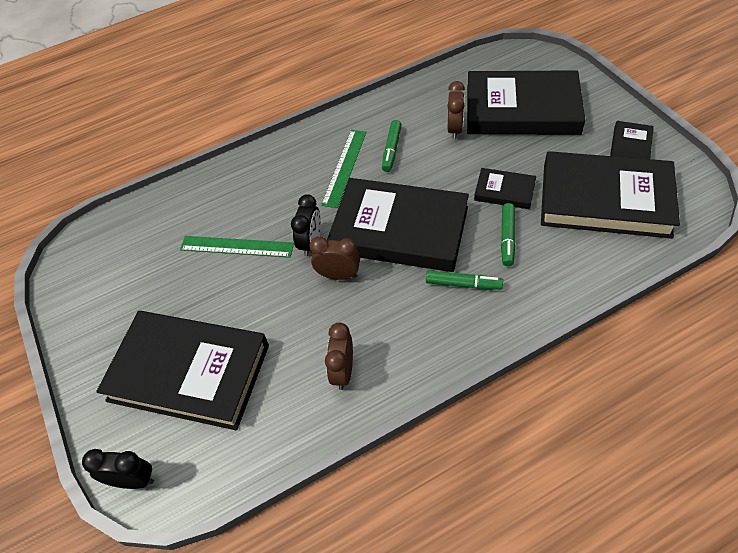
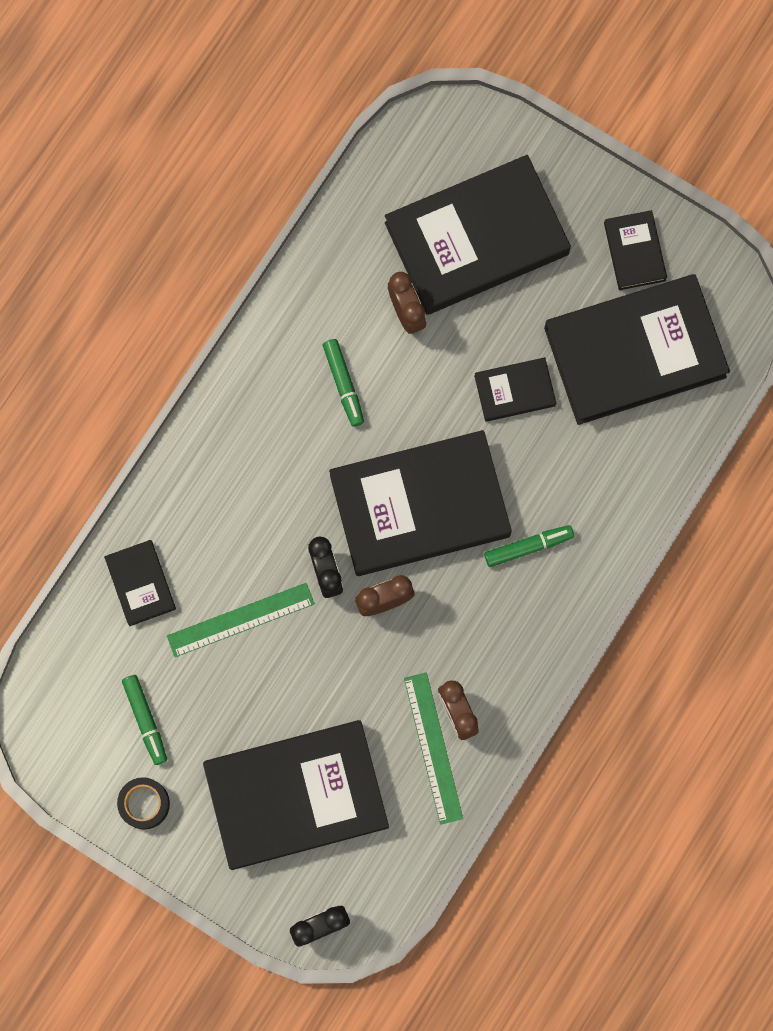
camera: 35 degrees left, 25 degrees up
(89, 328) = (144, 804): none -> black tape
(193, 203) = (140, 583): none -> black book
(344, 167) = (299, 440): green ruler -> green ruler (433, 748)
(507, 238) = (548, 460): green marker -> green marker (145, 720)

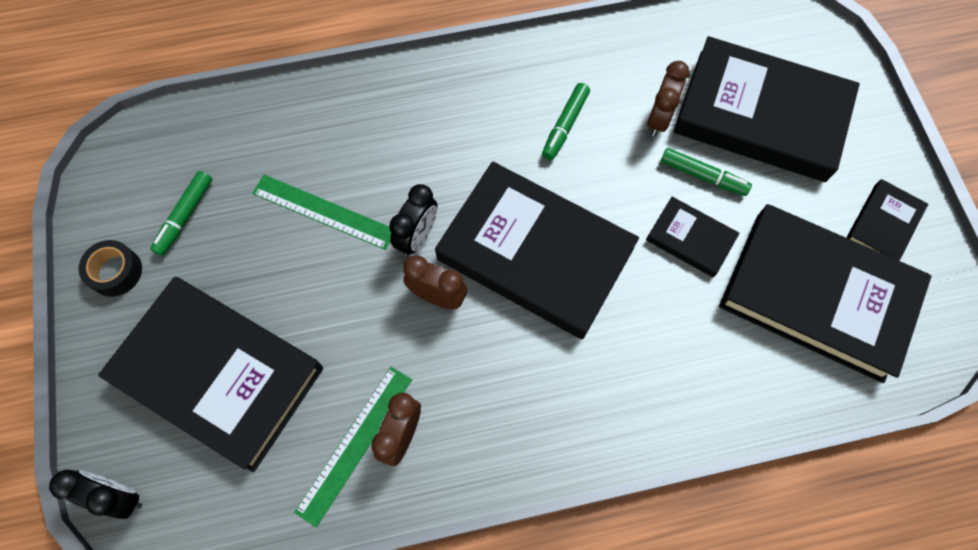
camera: 45 degrees right, 10 degrees down
(140, 583) = (287, 127): black book -> none
(528, 547) = (589, 361): green marker -> green marker (703, 176)

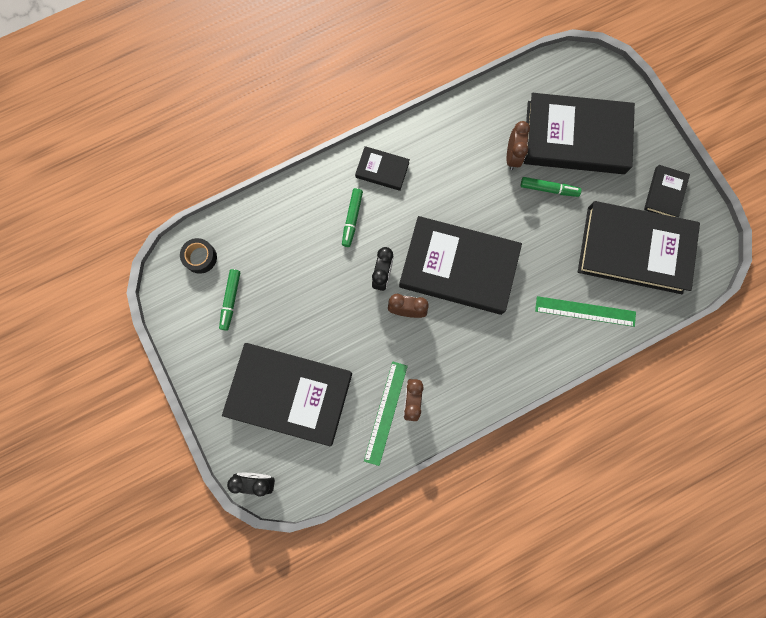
camera: 15 degrees left, 10 degrees up
(116, 272) = (201, 348): black tape -> black tape (200, 257)
(323, 211) = (318, 274): green ruler -> green ruler (585, 311)
(565, 125) = (454, 176): green marker -> green marker (352, 219)
(690, 239) = (550, 233): black book -> black book (382, 170)

